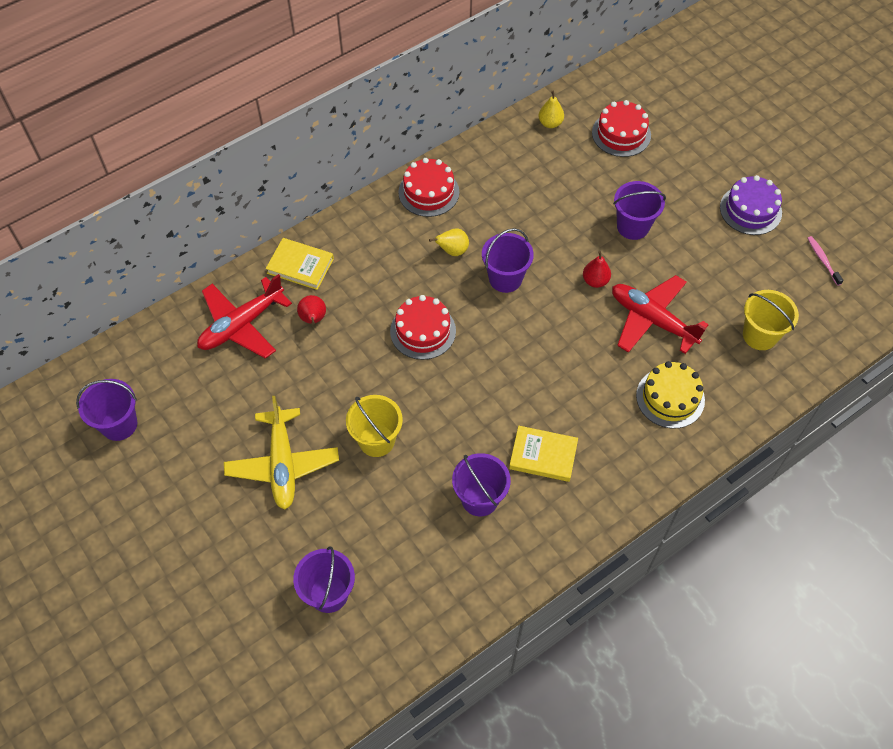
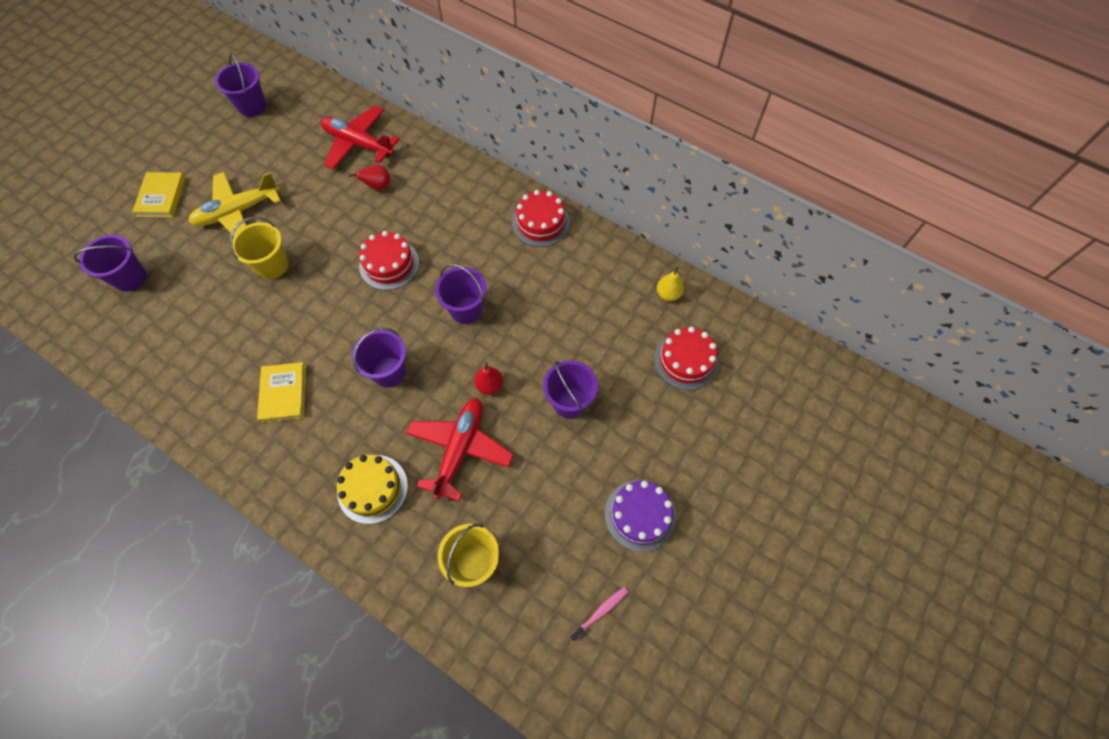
camera: 70 degrees right, 5 degrees up
(300, 266) = (427, 161): yellow book -> yellow book (162, 197)
(452, 251) = (482, 260): yellow pear -> none
(480, 499) = (231, 356): purple bucket -> purple bucket (389, 372)

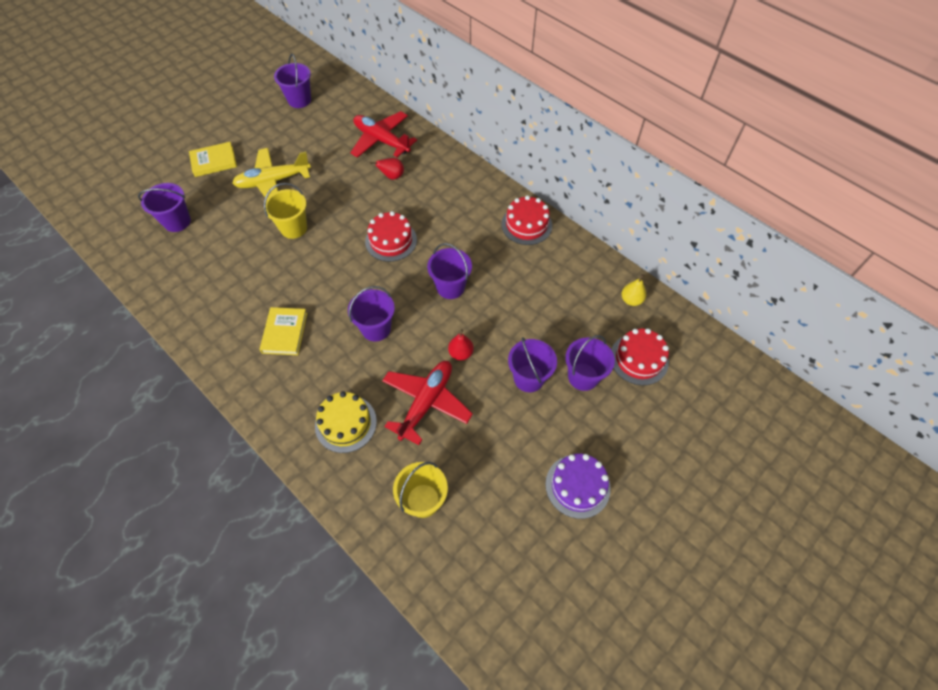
camera: 10 degrees right, 5 degrees down
(162, 197) = (214, 161): yellow book -> yellow book turned 60 degrees clockwise
(600, 612) = (529, 564): pink toothbrush -> none
(628, 390) = (583, 377): none -> purple bucket

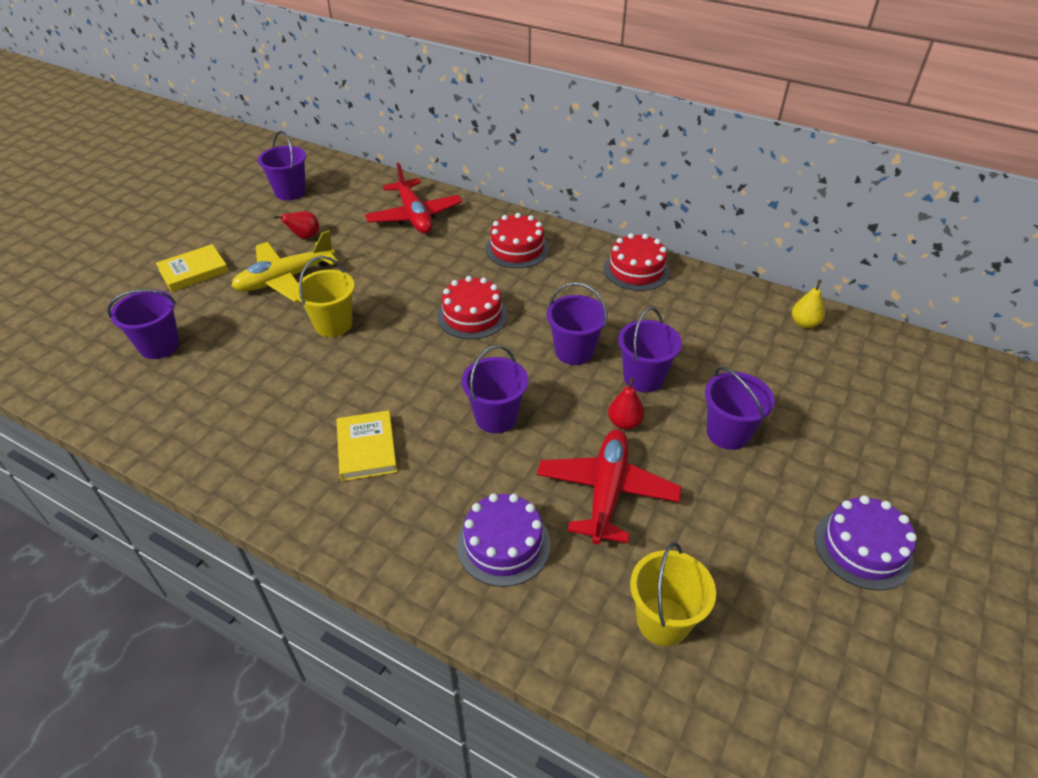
camera: 15 degrees left, 15 degrees down
(346, 423) = (503, 544): yellow cake -> purple cake
(381, 140) = (414, 216): red plane -> red plane turned 135 degrees counterclockwise
(392, 176) = (443, 249): red pear -> red pear (304, 237)
(583, 377) = (795, 417): purple bucket -> purple bucket (643, 378)
(639, 359) = (851, 383): red cake -> red cake (517, 249)

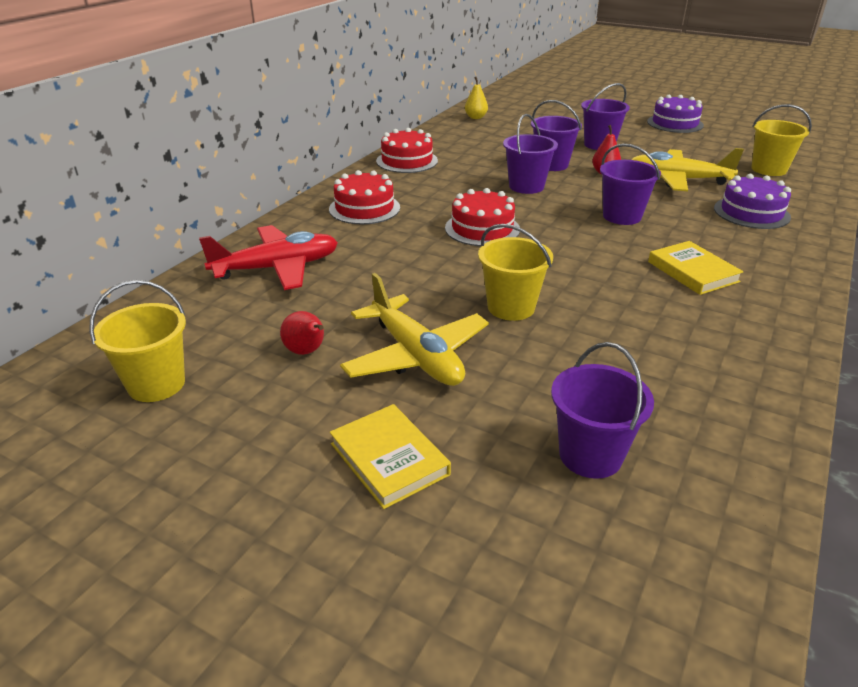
camera: 90 degrees left, 10 degrees down
(290, 192) = (156, 384): purple bucket -> yellow bucket
(367, 448) = (692, 272): yellow book -> yellow book turned 75 degrees clockwise
(606, 492) = (677, 180): red plane -> yellow plane

